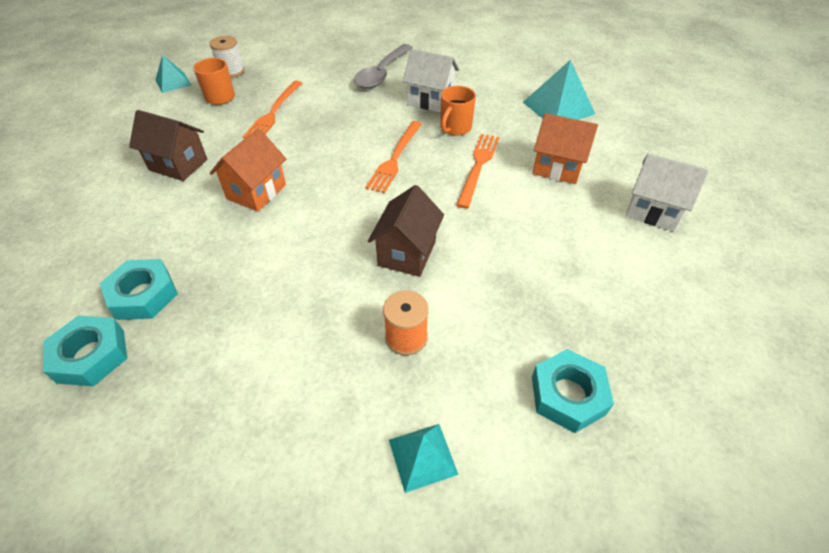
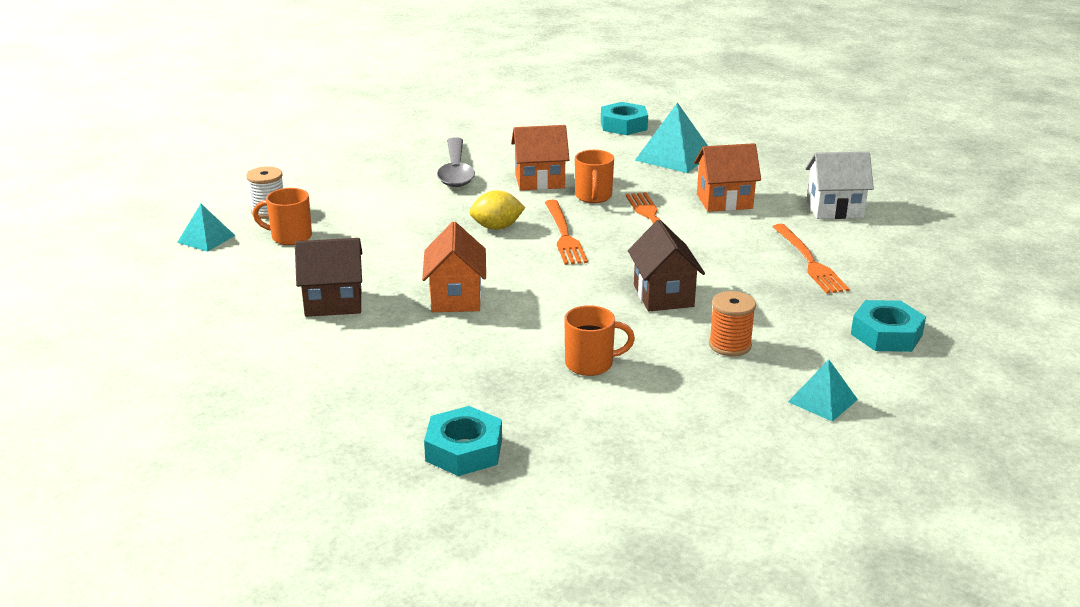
camera: 30 degrees left, 20 degrees down
(143, 295) = (451, 399): turquoise nut -> turquoise nut (623, 125)
(274, 112) = (378, 233): orange fork -> orange fork (809, 261)
(275, 305) = (591, 364): none -> orange mug
(355, 134) = (497, 227): none -> yellow lemon
(430, 100) = (539, 181): white house -> orange house

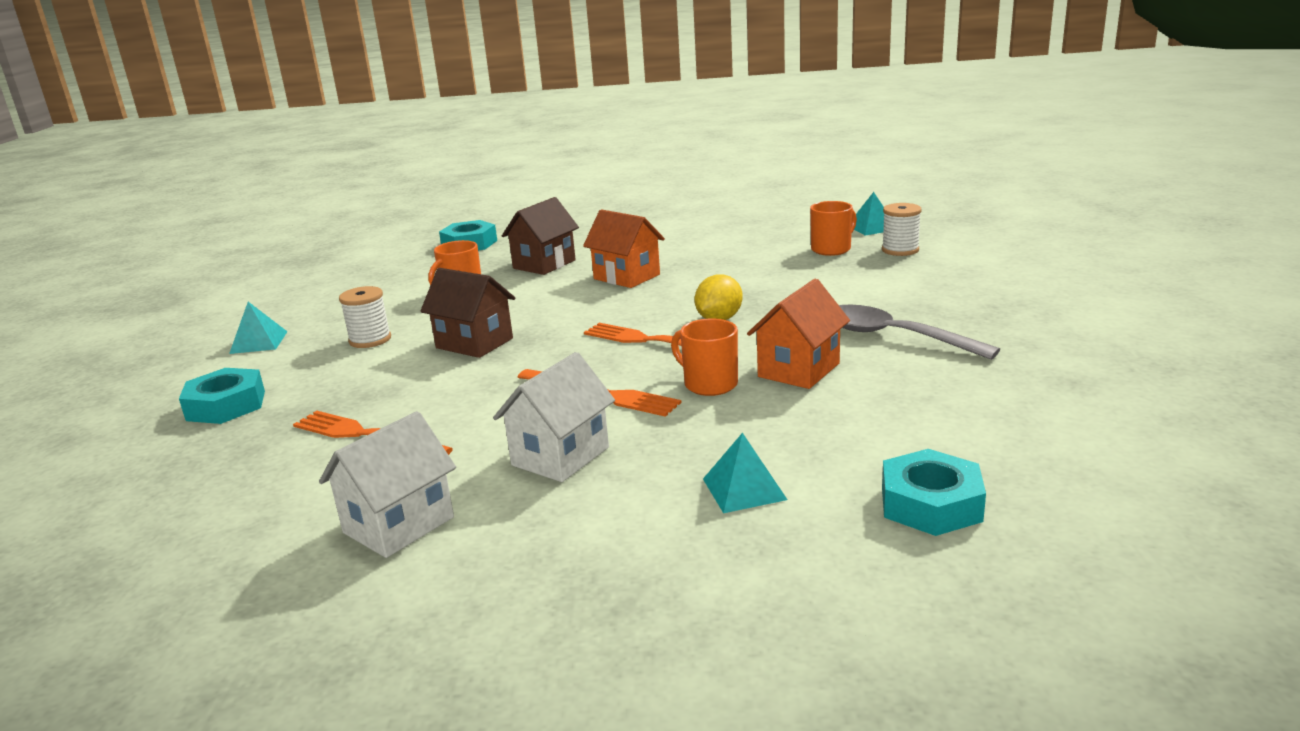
camera: 135 degrees right, 5 degrees down
(333, 303) = (693, 245): brown house -> brown house (544, 264)
(674, 156) = (744, 489): turquoise pyramid -> turquoise pyramid, size x0.60
(724, 201) = (560, 456): orange house -> white house
(730, 345) = (370, 340): orange spool -> white spool

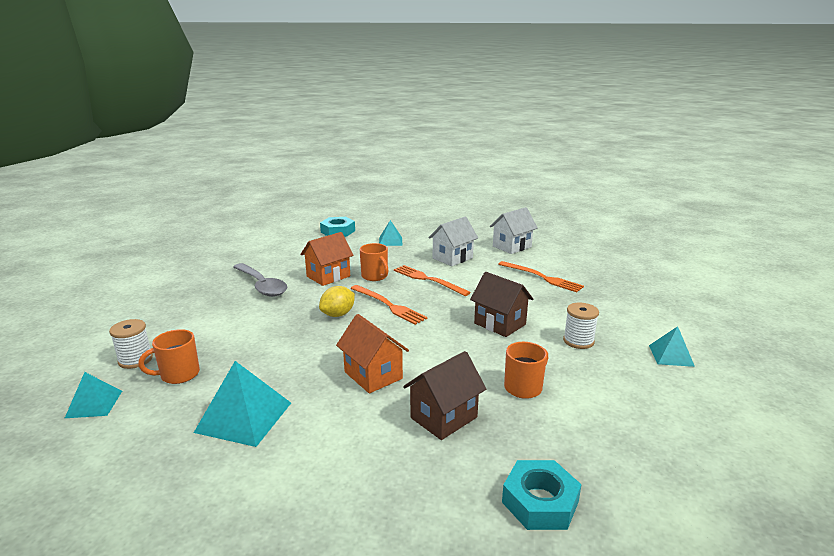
camera: 170 degrees left, 0 degrees up
(226, 405) = (636, 304): turquoise nut -> none
(726, 240) = (244, 417): none -> turquoise pyramid

